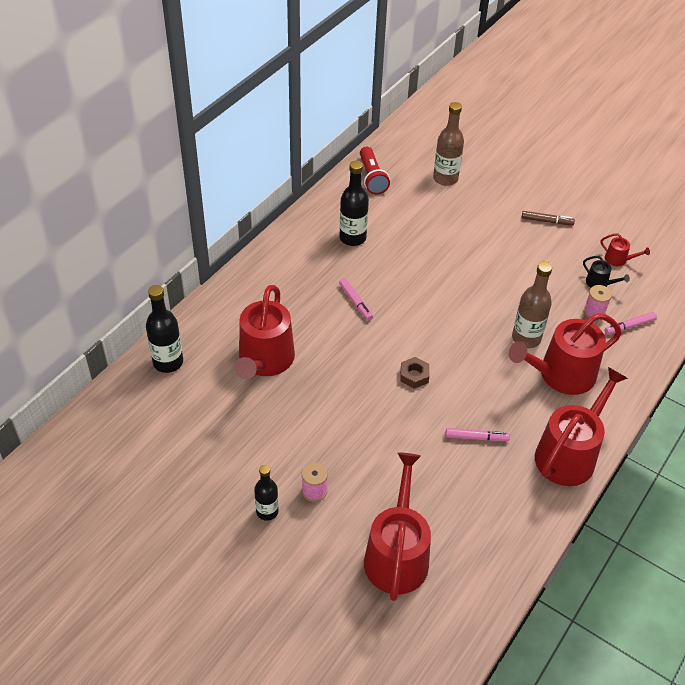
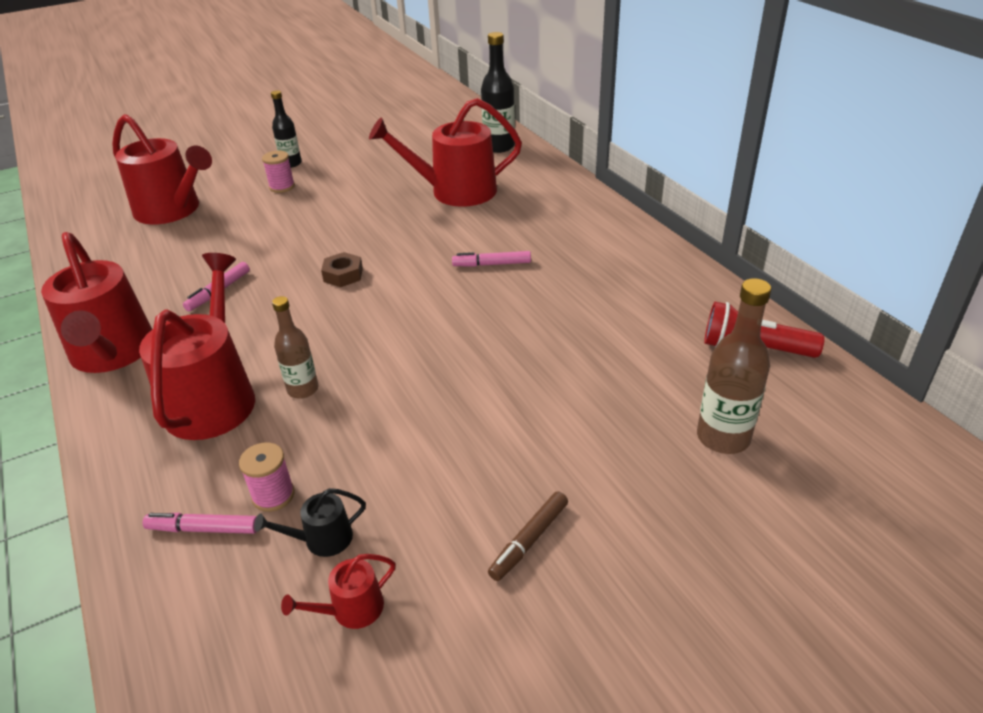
camera: 120 degrees right, 10 degrees down
(265, 361) = (455, 191): red watering can -> red watering can turned 45 degrees counterclockwise
(352, 238) = (615, 292): black bottle -> none
(526, 338) = (303, 389): brown bottle -> brown bottle, size x0.66
(629, 326) = (203, 529): pink marker -> pink marker turned 90 degrees counterclockwise

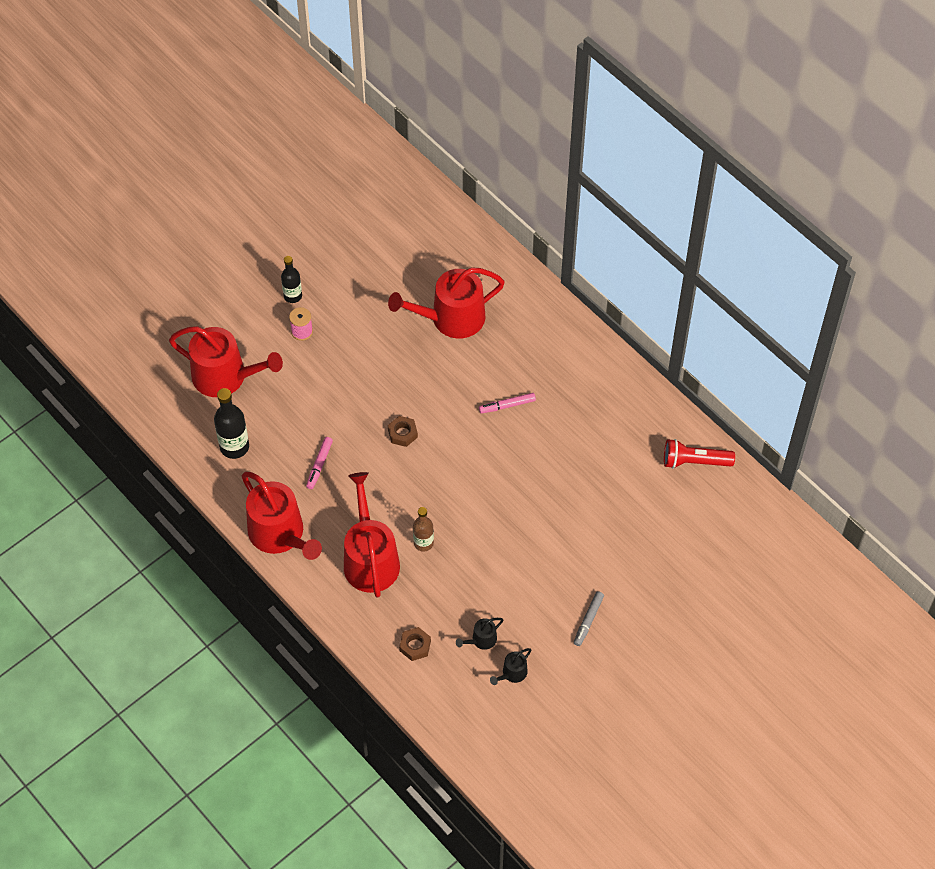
camera: 15 degrees left, 20 degrees up
(203, 529) = (415, 646): pink marker -> brown nut
(273, 495) = (442, 619): pink spool -> none
(351, 609) = (512, 673): red watering can -> black watering can
(499, 147) = (468, 246): black bottle -> black bottle (234, 447)
(529, 540) = (588, 620): brown marker -> grey marker
(723, 437) = (680, 536): brown bottle -> none

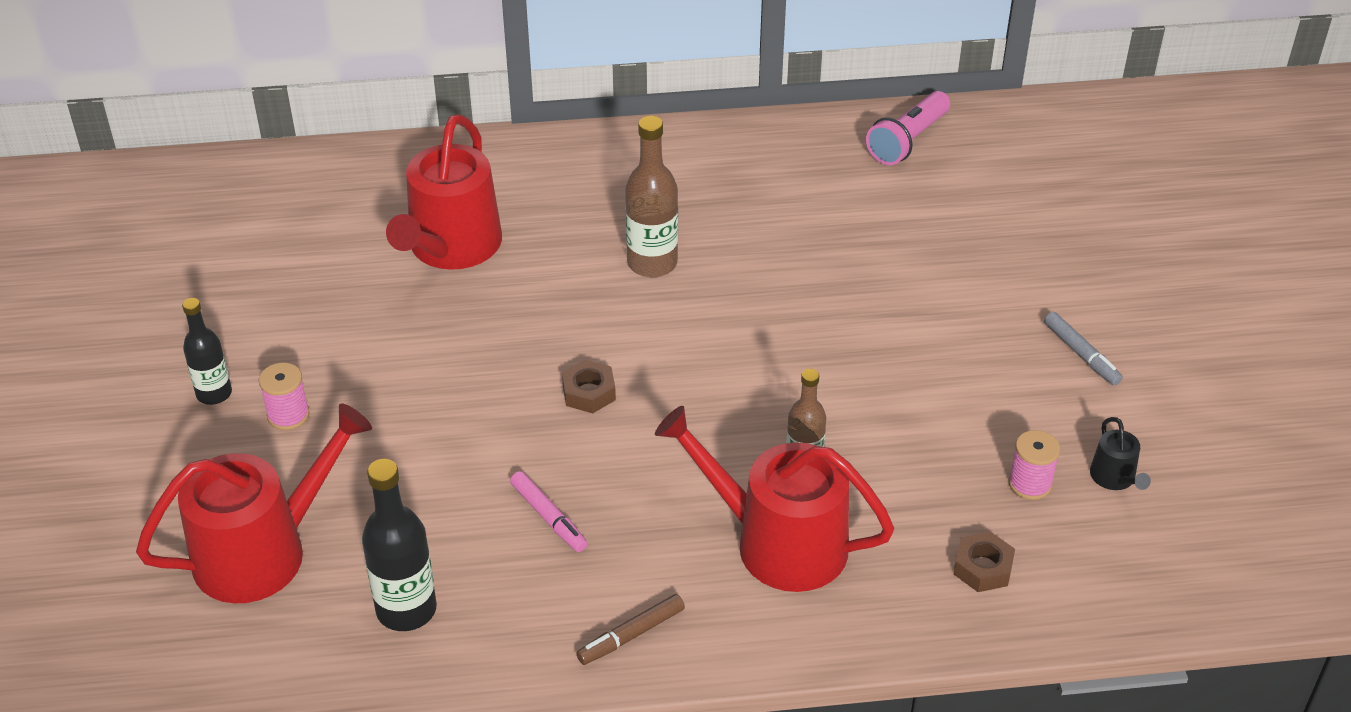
camera: 55 degrees left, 15 degrees down
(280, 534) = (631, 635): red watering can -> brown marker
(481, 640) = (1030, 484): black watering can -> pink spool
(507, 405) = (652, 263): pink marker -> brown bottle
(694, 461) = (908, 141): red flashlight -> pink flashlight

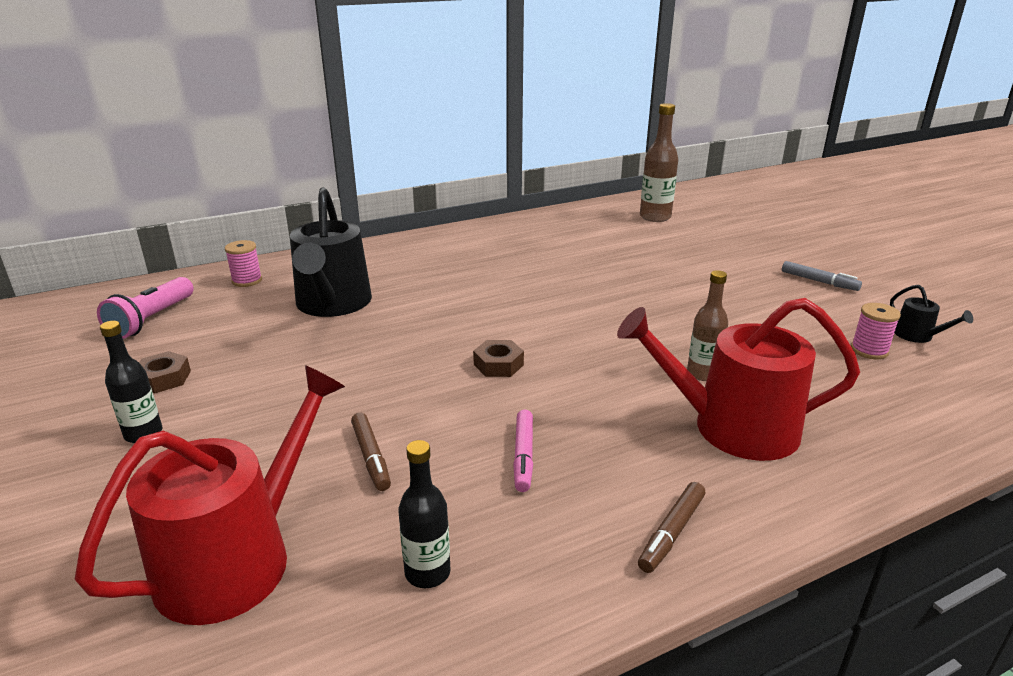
camera: 20 degrees left, 15 degrees down
(288, 415) = (228, 434): pink spool -> pink spool (247, 281)
(406, 609) = (427, 572): black bottle -> black bottle, size x0.66
(408, 479) = (371, 457): none -> brown marker
(451, 247) = (333, 304): red watering can -> black watering can
(548, 517) = (523, 456): pink marker -> pink marker turned 60 degrees clockwise
(652, 263) = (494, 287): brown bottle -> brown bottle (655, 217)
(908, 141) = (613, 213): pink flashlight -> pink flashlight (152, 320)
(983, 568) = (899, 407): brown nut -> brown nut (164, 378)

